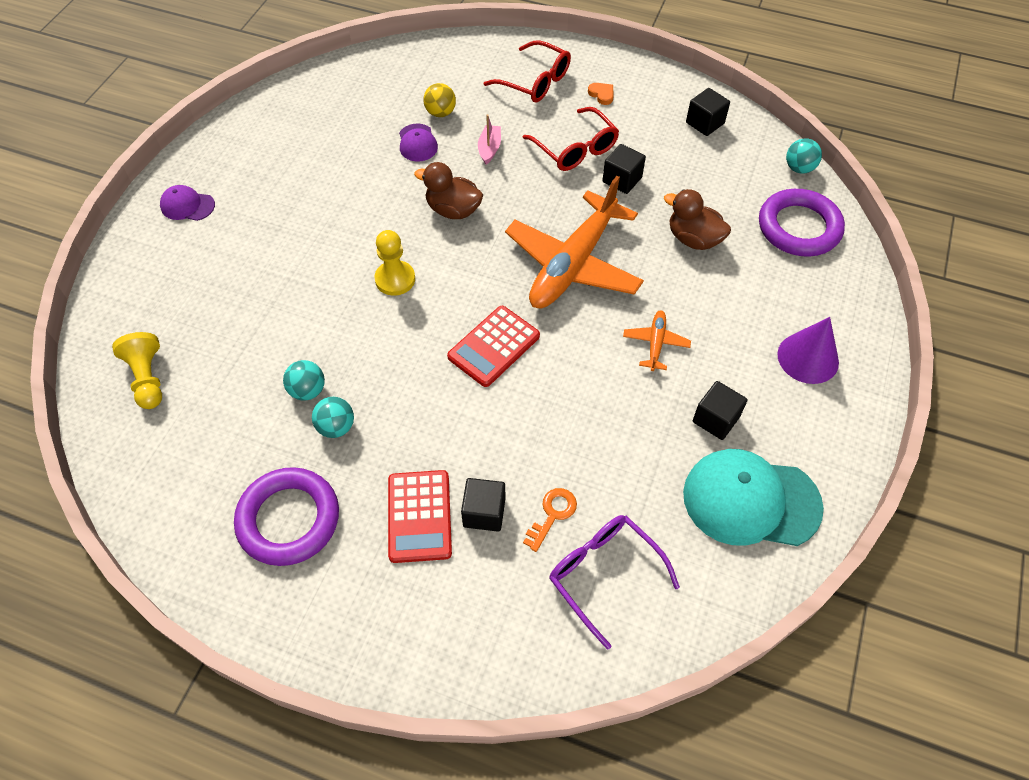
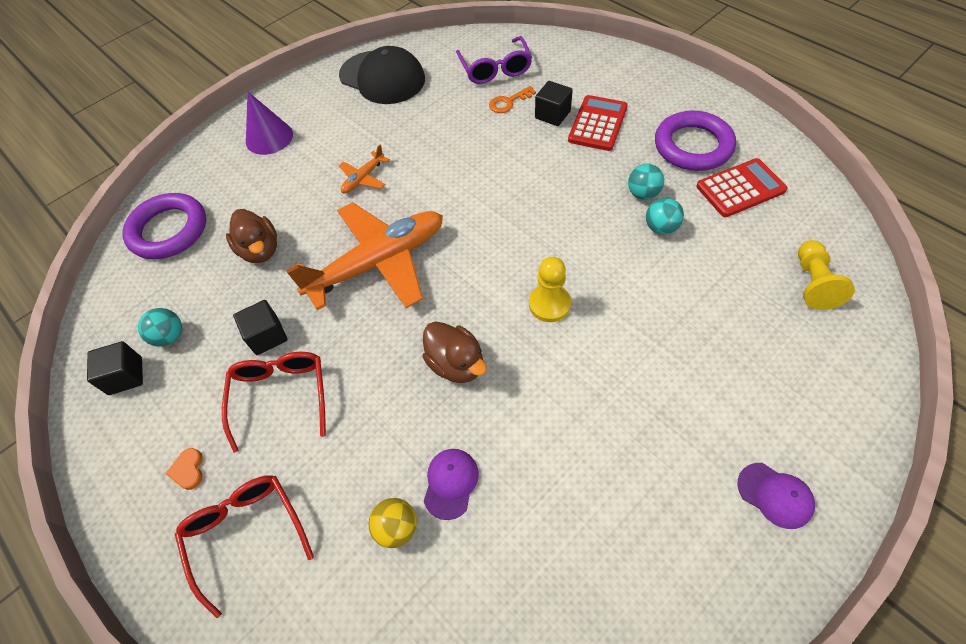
camera: 150 degrees left, 0 degrees up
(489, 149) = (371, 436): pink boat -> none
(494, 346) = (489, 214): red calculator -> red calculator (740, 188)
(716, 419) = (364, 121): black cube -> none
(750, 500) = (382, 78): turquoise cap -> black cap
(799, 168) = (103, 286): turquoise ball -> turquoise ball (170, 336)

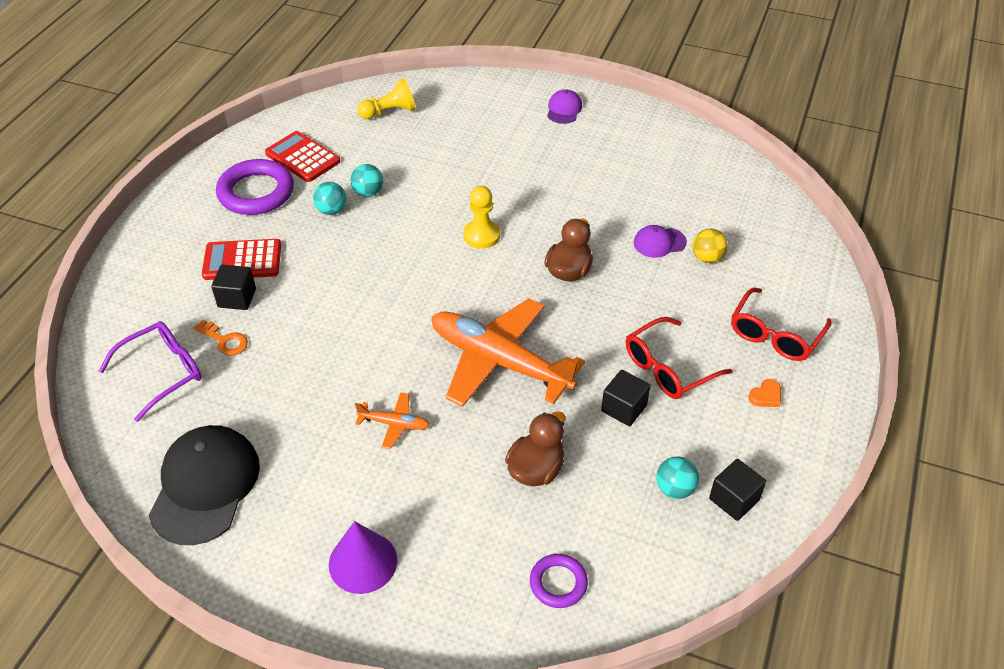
camera: 120 degrees left, 10 degrees down
(169, 230) = (558, 583): purple ring -> purple ring, size x0.55

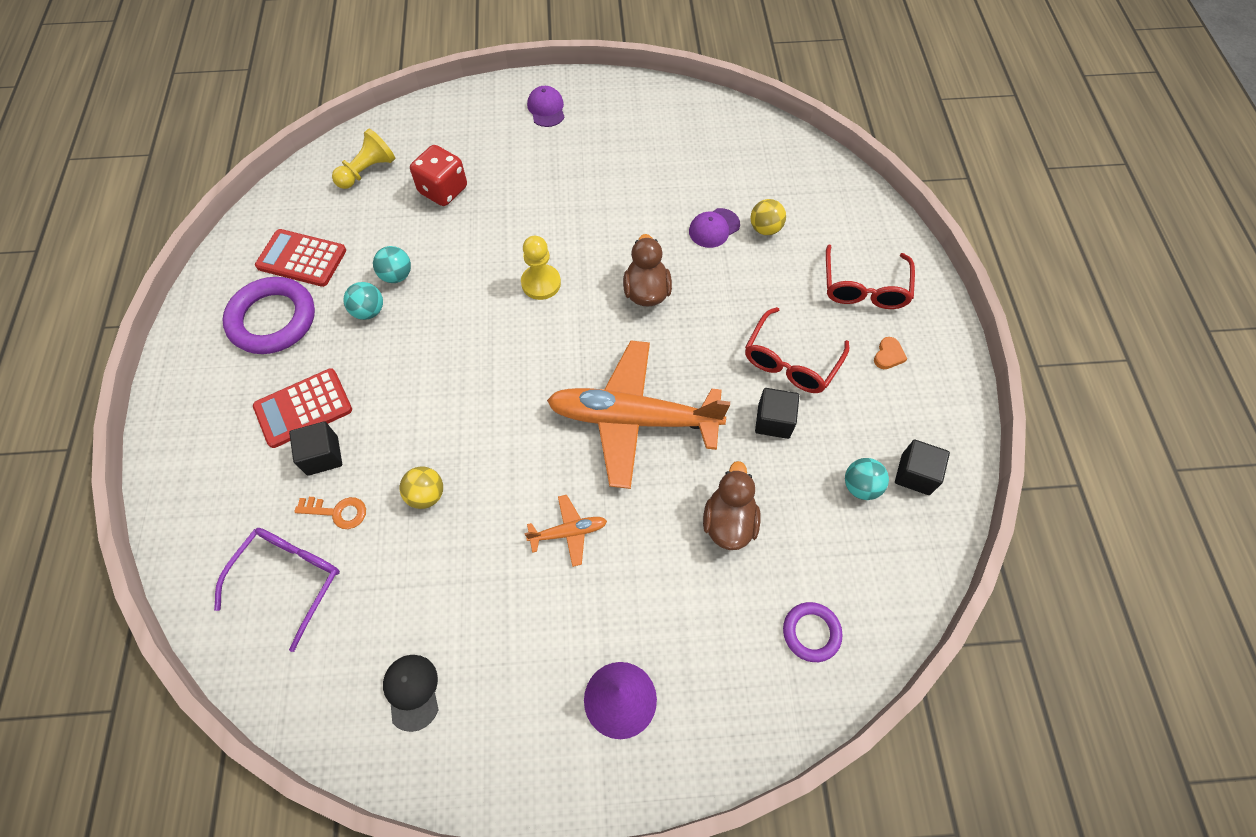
camera: 25 degrees left, 15 degrees up
(205, 486) = (412, 691): black cap -> black cap, size x0.49
(298, 354) = (426, 495): none -> yellow ball
(442, 143) = (443, 190): none -> red dice

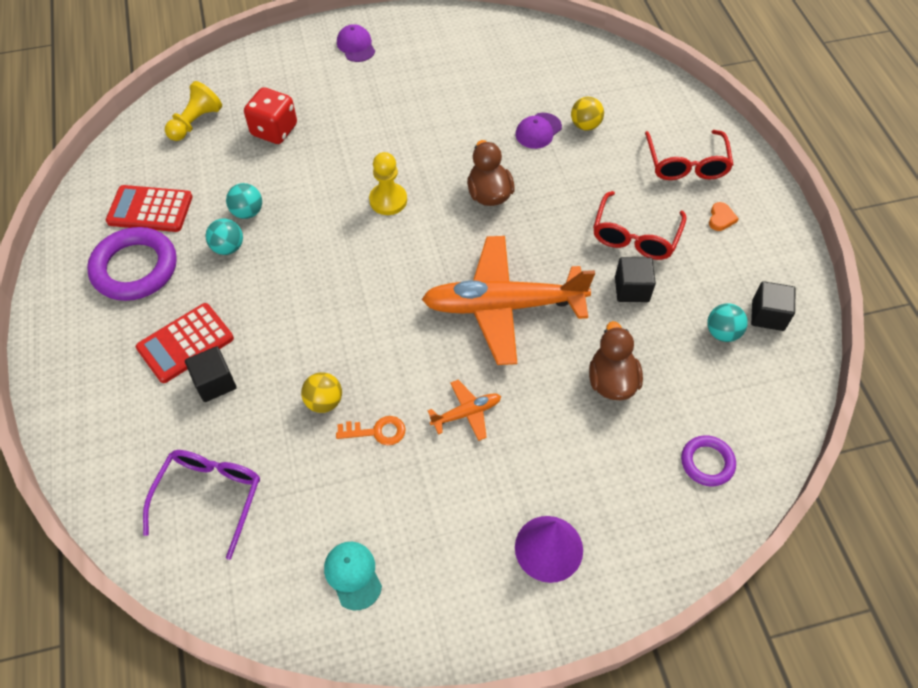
camera: 10 degrees left, 5 degrees down
(337, 512) = (242, 430): orange key -> orange key (376, 431)
(412, 691) = (353, 575): black cap -> turquoise cap

